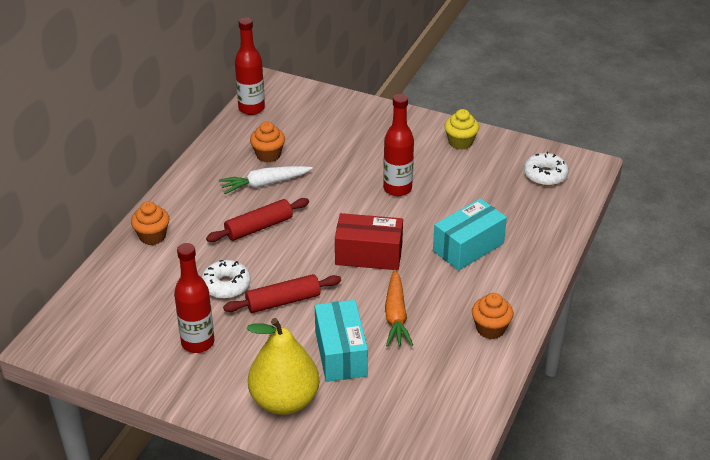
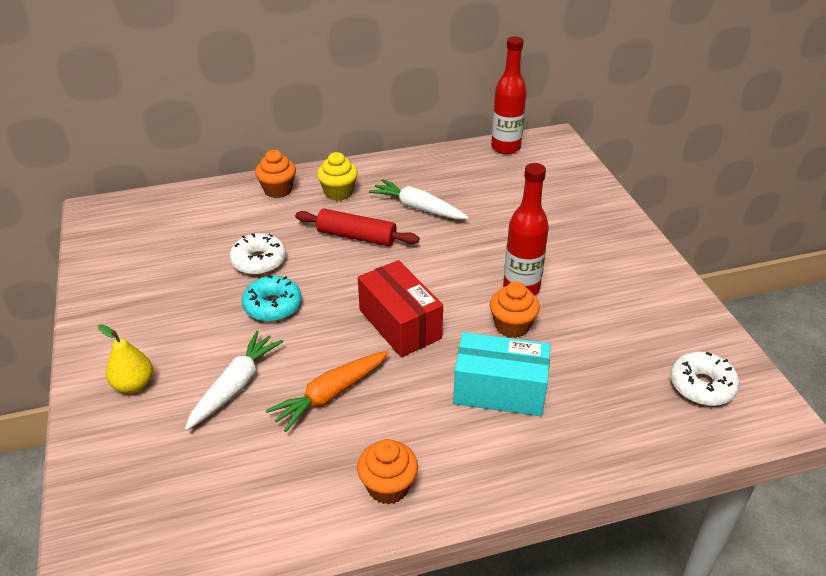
camera: 50 degrees right, 0 degrees up
(198, 343) = (167, 287): red bottle -> none
(268, 155) = (459, 189): orange cupcake -> orange cupcake (512, 326)
(283, 301) = (273, 306): red rolling pin -> turquoise donut
(284, 400) = (133, 385): yellow pear -> yellow pear, size x0.52
(341, 353) = (235, 386): turquoise box -> white carrot
(460, 142) = (654, 291): yellow cupcake -> yellow cupcake (338, 192)

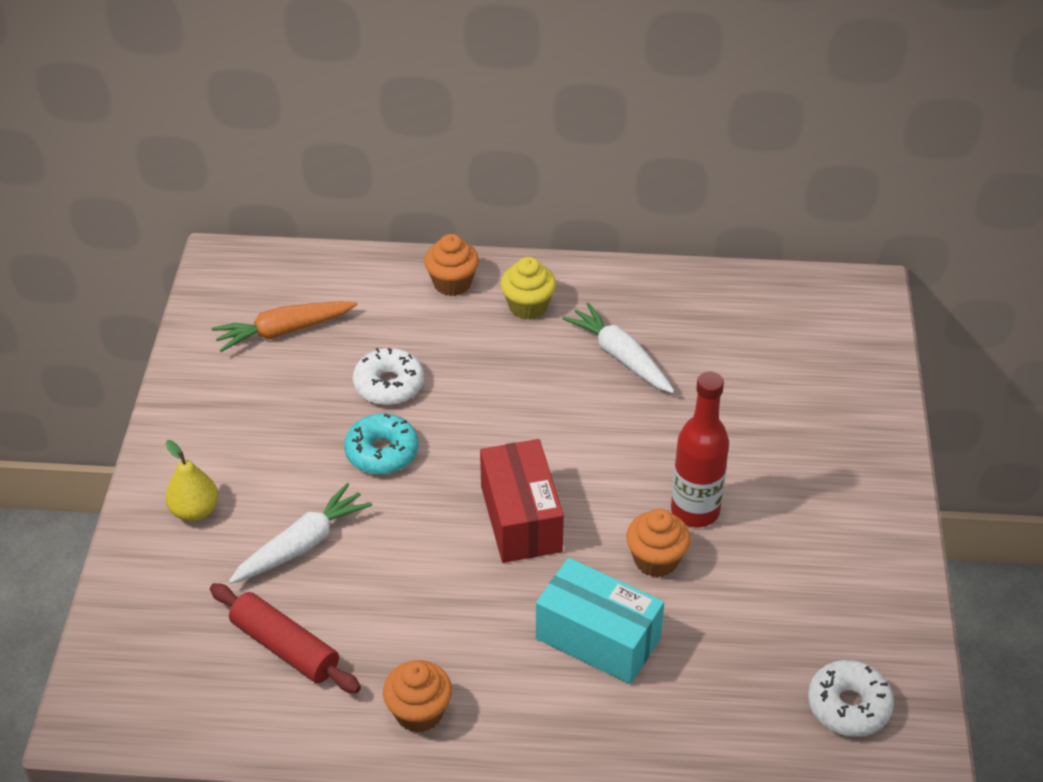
camera: 20 degrees right, 5 degrees up
(331, 395) = (402, 586): orange carrot -> orange carrot (284, 331)
(356, 237) = (522, 380): red rolling pin -> red rolling pin (285, 647)
(505, 147) = (788, 287): red bottle -> none

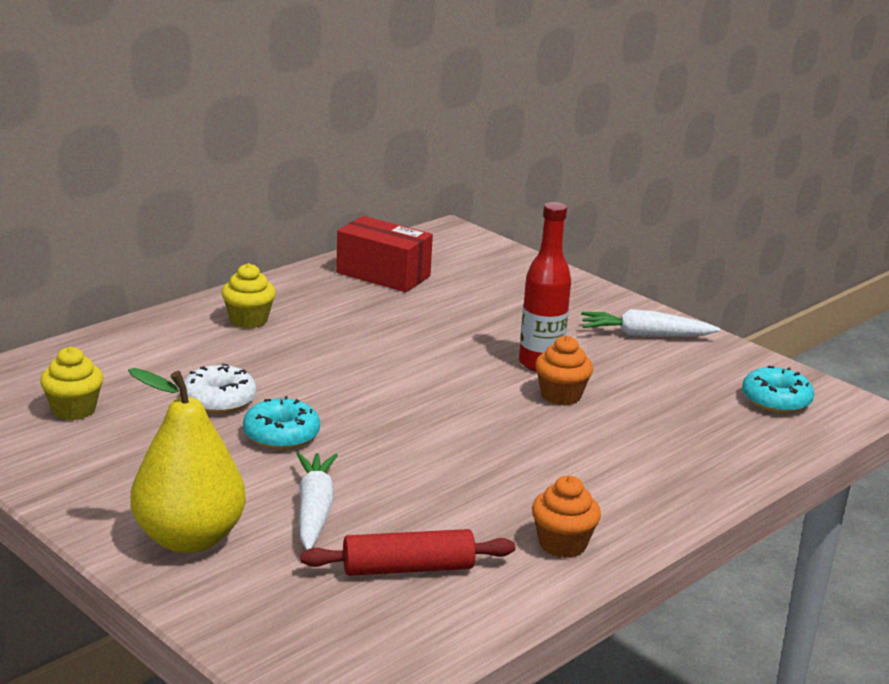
camera: 50 degrees left, 20 degrees down
(195, 511) = (189, 538): yellow pear -> yellow pear, size x1.91
(284, 331) = (73, 410): orange carrot -> yellow cupcake
(452, 283) = (168, 331): orange cupcake -> none
(521, 518) = (443, 419): red box -> red box (383, 274)
(598, 638) = (597, 447): turquoise box -> none
(620, 357) = (359, 317): white carrot -> white carrot (645, 335)
(848, 706) = (776, 401): white donut -> turquoise donut

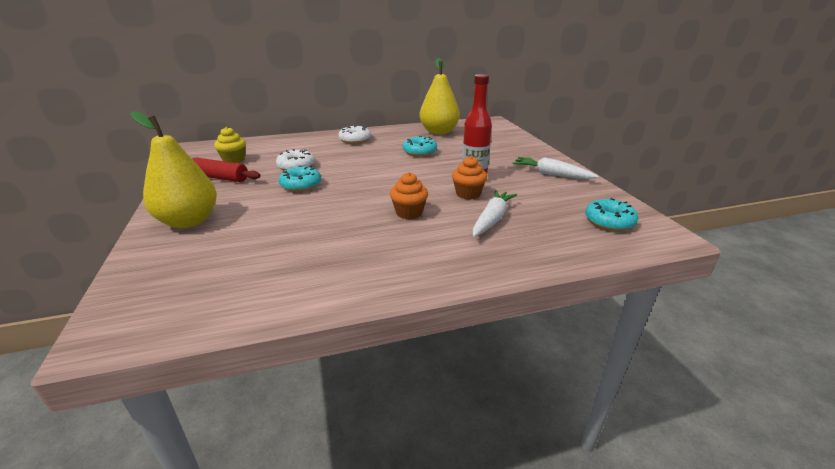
camera: 30 degrees right, 5 degrees up
(248, 320) = (355, 140): yellow cupcake -> white donut
(314, 510) = (264, 222): white carrot -> white carrot (492, 219)
(383, 274) = (439, 132): red box -> yellow pear
(400, 327) = (419, 152): none -> turquoise donut
(408, 568) = (264, 265): red rolling pin -> red rolling pin (220, 178)
(562, 544) = (370, 275): orange cupcake -> orange cupcake (409, 213)

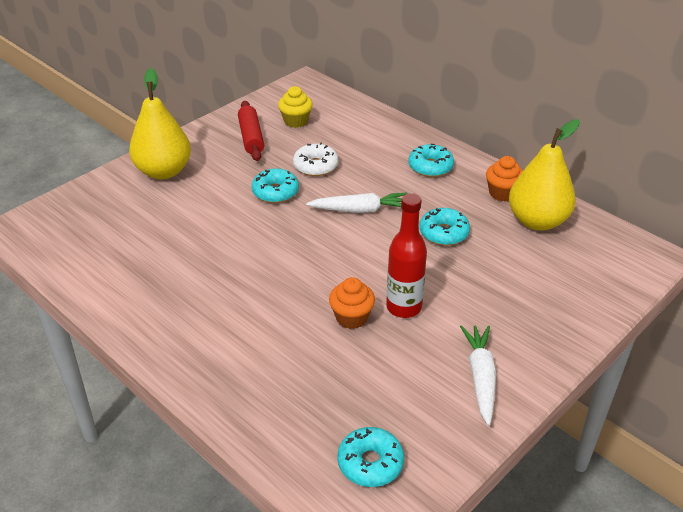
camera: 60 degrees right, 10 degrees up
(355, 140) = (430, 167): white donut -> turquoise donut
(409, 213) = (271, 290): orange cupcake -> orange cupcake (502, 193)
(492, 219) = (302, 357): white carrot -> white carrot (360, 210)

